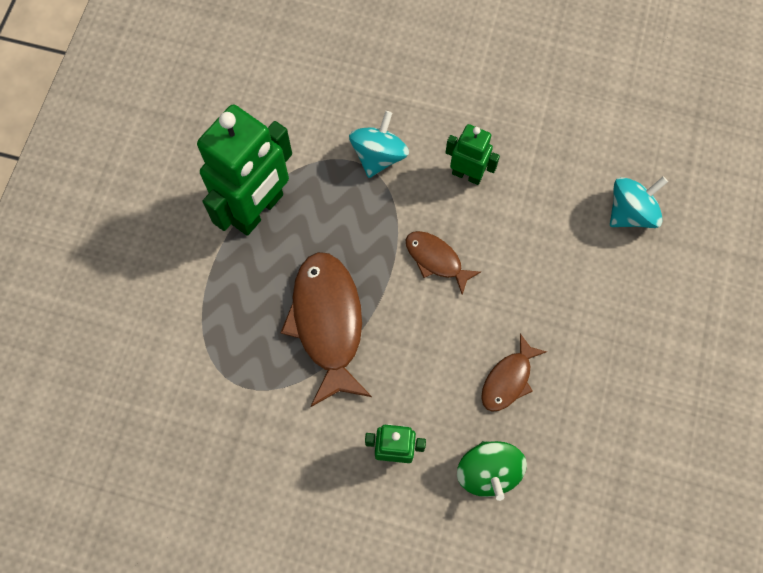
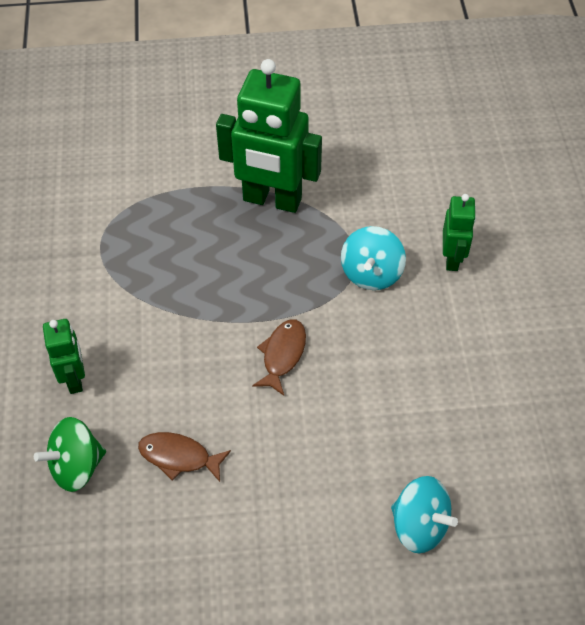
camera: 70 degrees right, 15 degrees down
(327, 323) = (182, 287): brown fish -> none
(378, 156) = (371, 273): turquoise spinning top -> turquoise spinning top turned 105 degrees clockwise
(467, 174) = (388, 353): green robot -> green robot (452, 259)

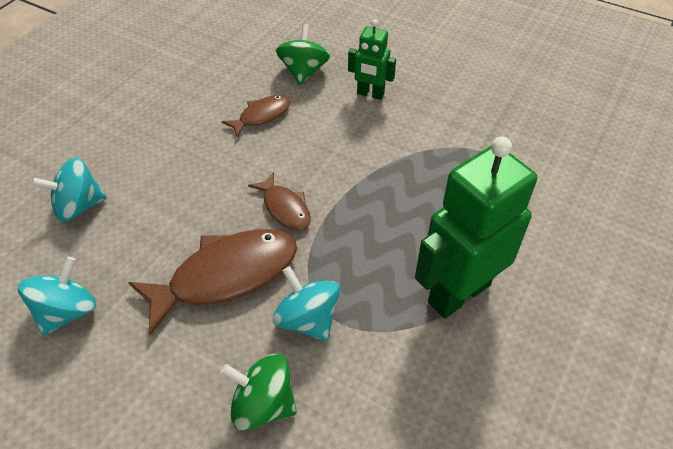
camera: 125 degrees right, 5 degrees down
(382, 349) = (226, 276): none -> brown fish
(452, 259) = (263, 404): green robot -> green spinning top
(509, 433) = (67, 311): none -> turquoise spinning top

